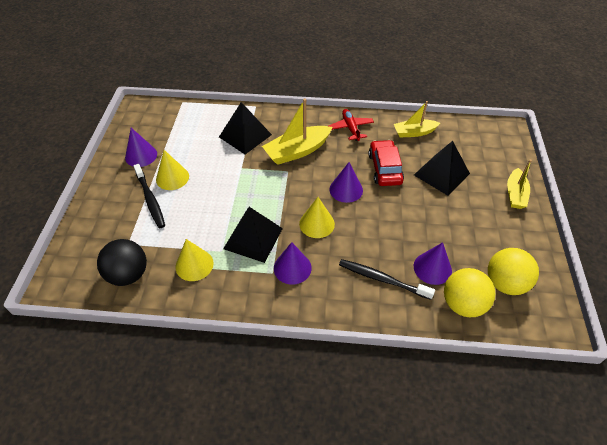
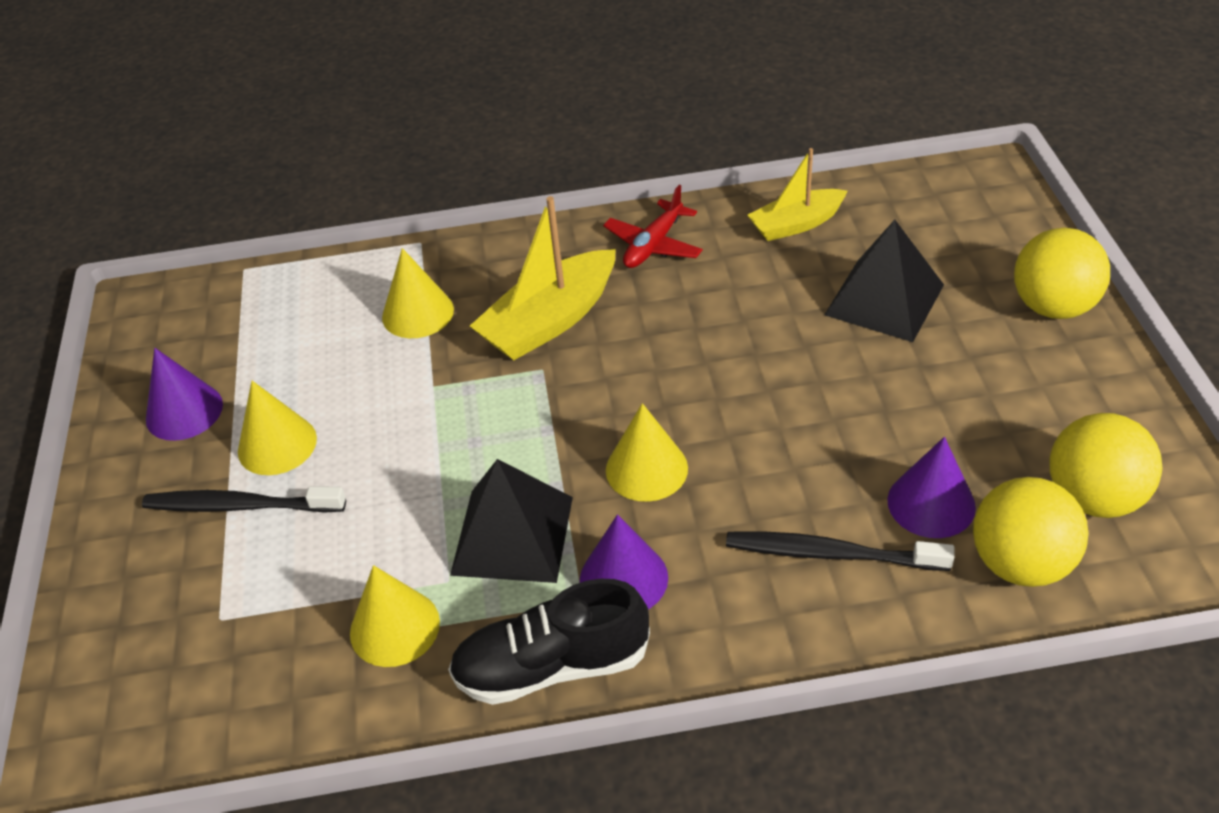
camera: 10 degrees left, 5 degrees down
(128, 274) = (244, 688): black ball -> none
(150, 199) = (240, 506): black toothbrush -> black toothbrush turned 135 degrees clockwise
(245, 136) = (418, 313): black pyramid -> yellow cone
(251, 297) = (552, 666): none -> black shoe
(346, 189) = (687, 380): purple cone -> none
(350, 128) = (653, 245): red plane -> red plane turned 120 degrees counterclockwise
(385, 168) = (758, 315): red car -> none
(515, 194) = (1052, 307): yellow boat -> yellow ball

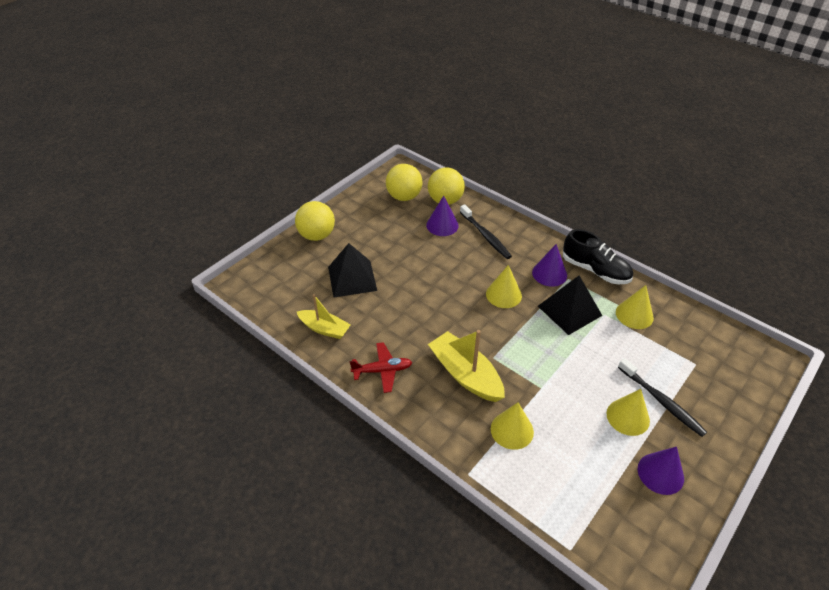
camera: 135 degrees left, 0 degrees up
(550, 321) = (465, 374): yellow boat -> yellow boat turned 135 degrees counterclockwise

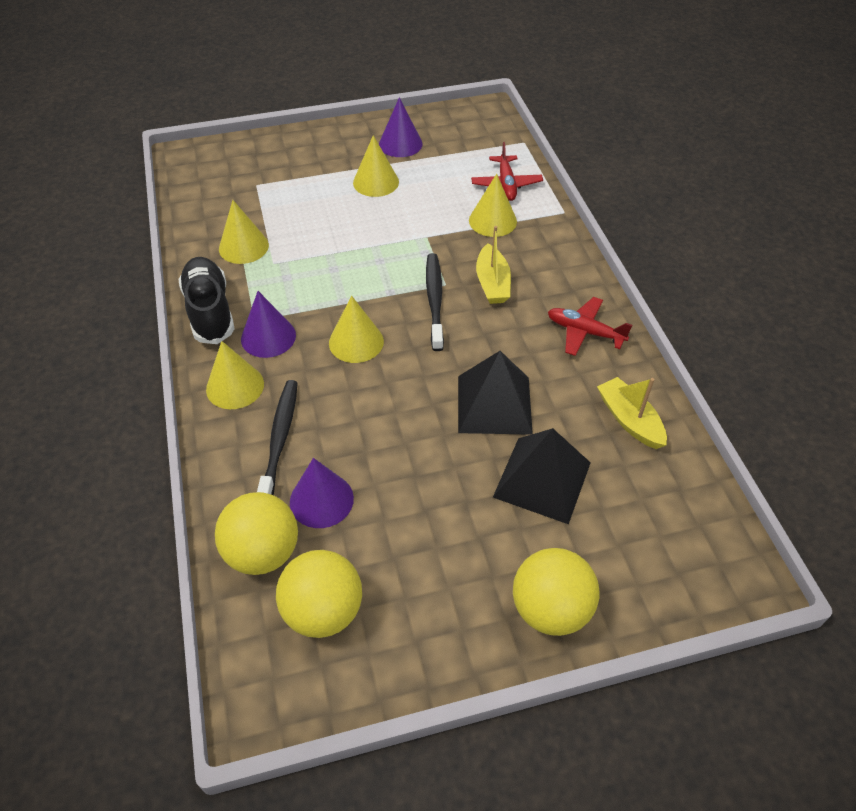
camera: 145 degrees left, 5 degrees up
(465, 374) = (492, 283): yellow boat -> yellow boat, size x0.65
(533, 245) = (235, 386): none -> yellow cone
(536, 478) = (506, 184): none -> red plane
(569, 310) = (304, 285): black pyramid -> black pyramid (494, 404)
(661, 401) = (330, 177): black toothbrush -> black toothbrush (434, 300)

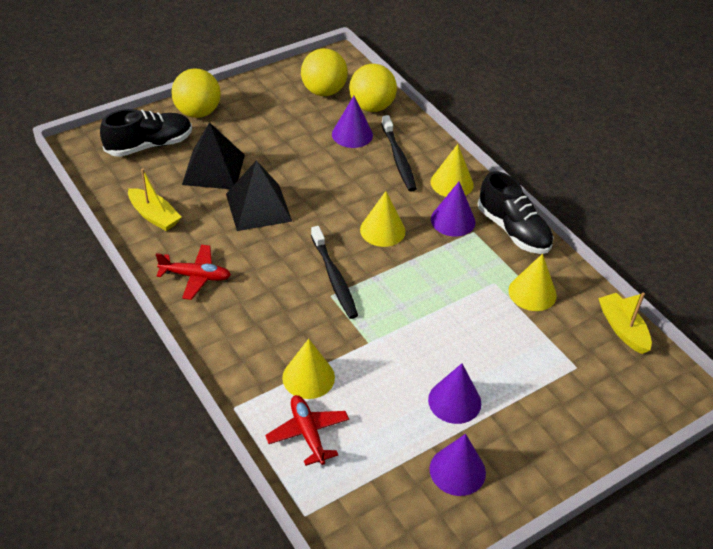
camera: 160 degrees right, 5 degrees down
(376, 182) = (454, 401): yellow cone -> purple cone
(492, 283) = (288, 305): yellow boat -> yellow boat (622, 329)
(634, 549) = (149, 145): none -> black shoe

